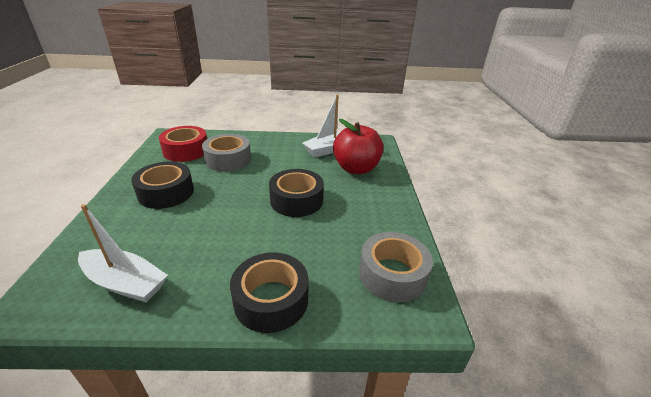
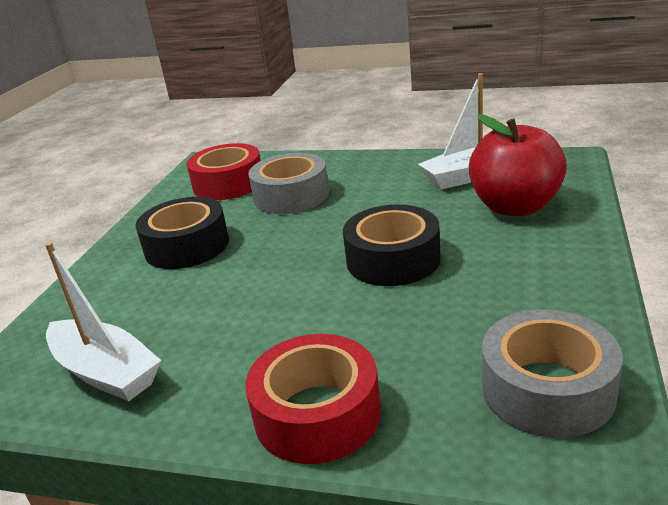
camera: 20 degrees right, 5 degrees down
(271, 300) = (317, 413): black tape -> red tape

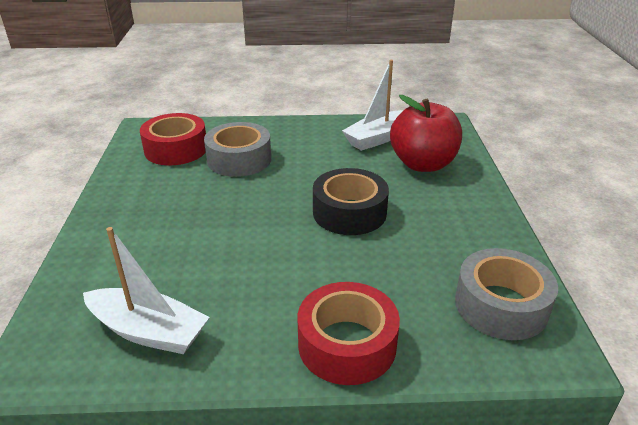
camera: 20 degrees left, 5 degrees up
(187, 246) = (166, 210): black tape -> none

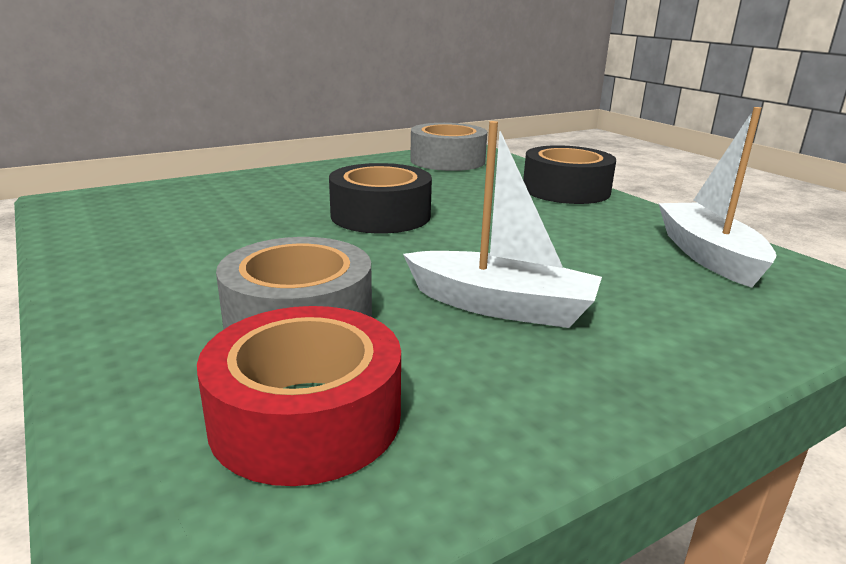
camera: 120 degrees left, 10 degrees down
(347, 344) = (566, 190): red tape -> black tape
(378, 138) = (145, 229): white boat -> white boat (501, 306)
(423, 164) = (222, 199): red apple -> none

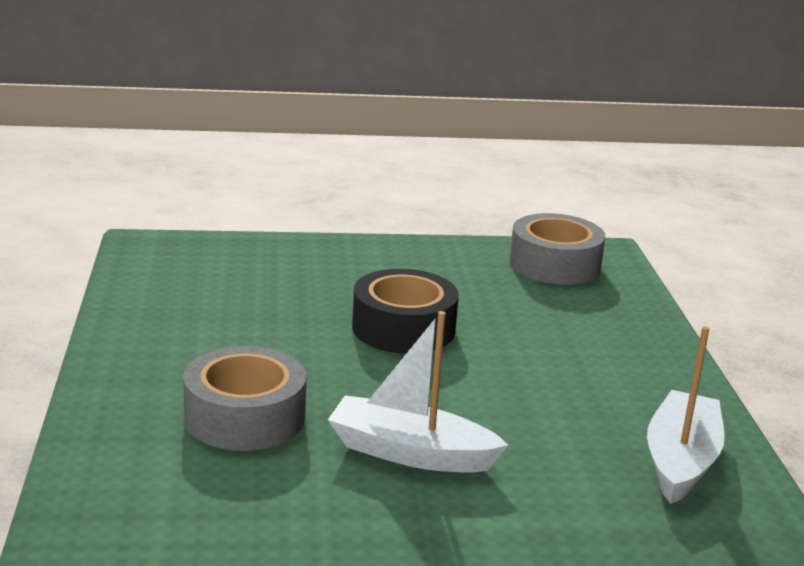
camera: 25 degrees right, 0 degrees up
(306, 417) = (193, 491): red tape -> none
(501, 306) = (410, 453): white boat -> white boat turned 150 degrees clockwise
(566, 190) = (641, 341): black tape -> none

